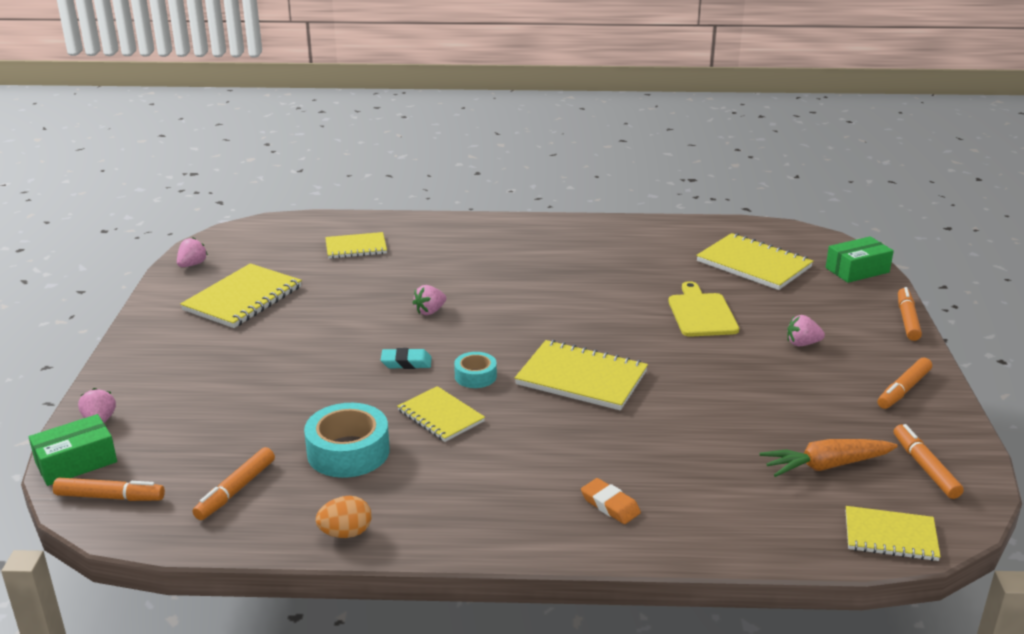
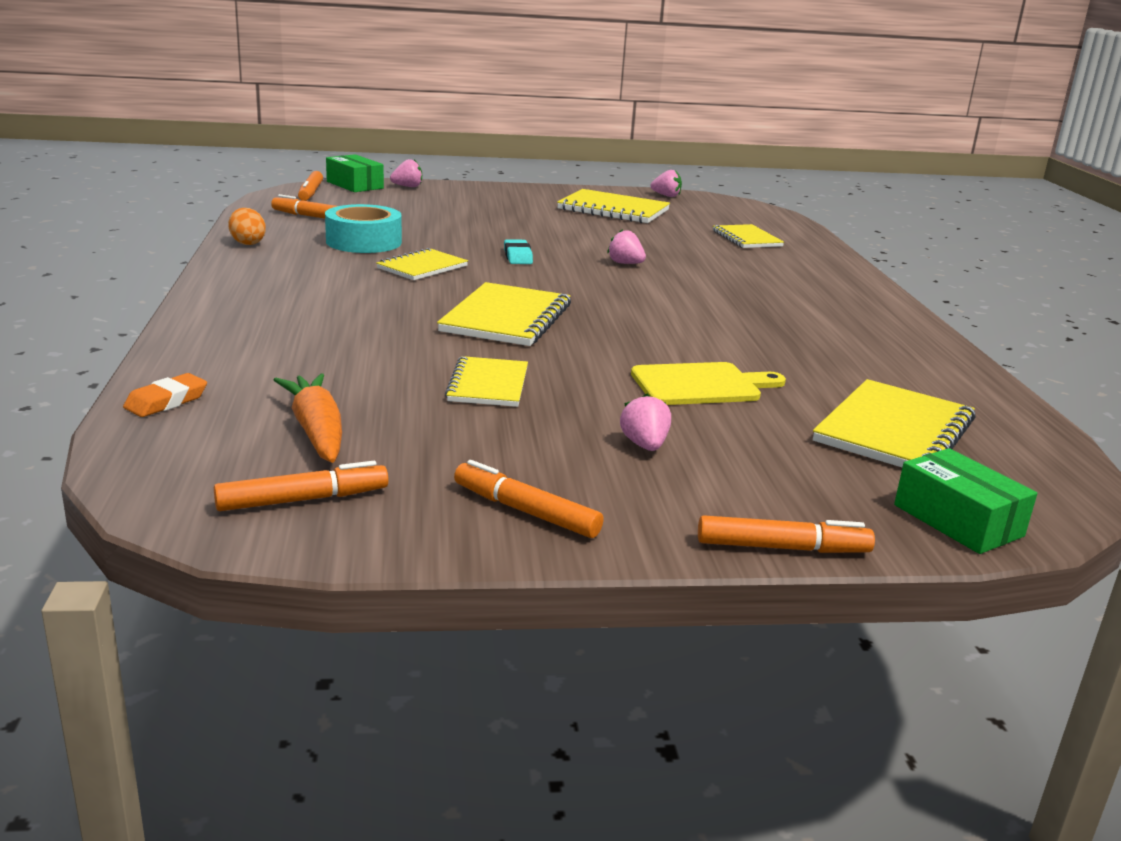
camera: 80 degrees right, 5 degrees down
(475, 376) = (499, 279): turquoise tape -> none
(610, 505) = (261, 322): orange eraser -> orange eraser (166, 401)
(890, 536) = (152, 455): yellow notebook -> yellow notebook (488, 385)

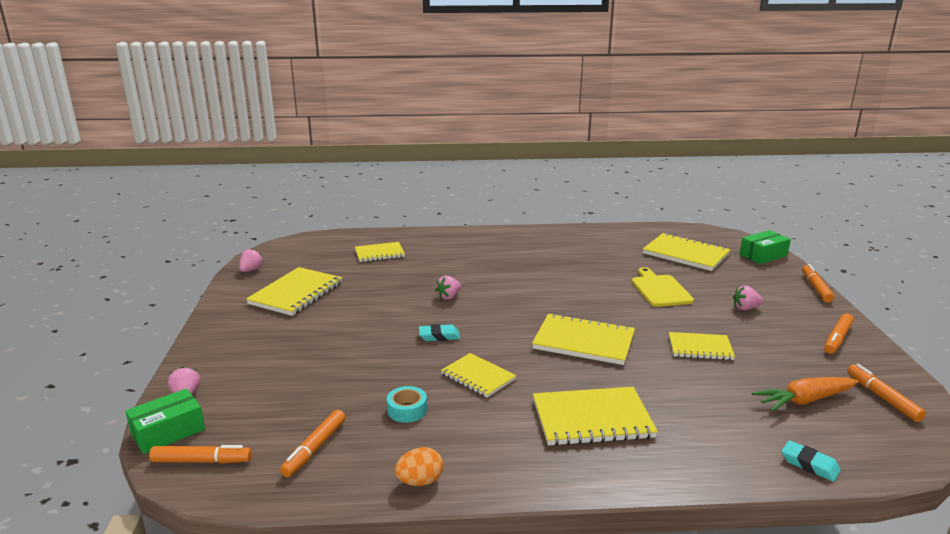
camera: 85 degrees left, 0 degrees up
(166, 401) = (809, 464): orange eraser -> turquoise eraser
(319, 306) = (592, 419): none -> yellow notebook
(363, 242) = (407, 410): turquoise tape -> turquoise tape, size x0.57

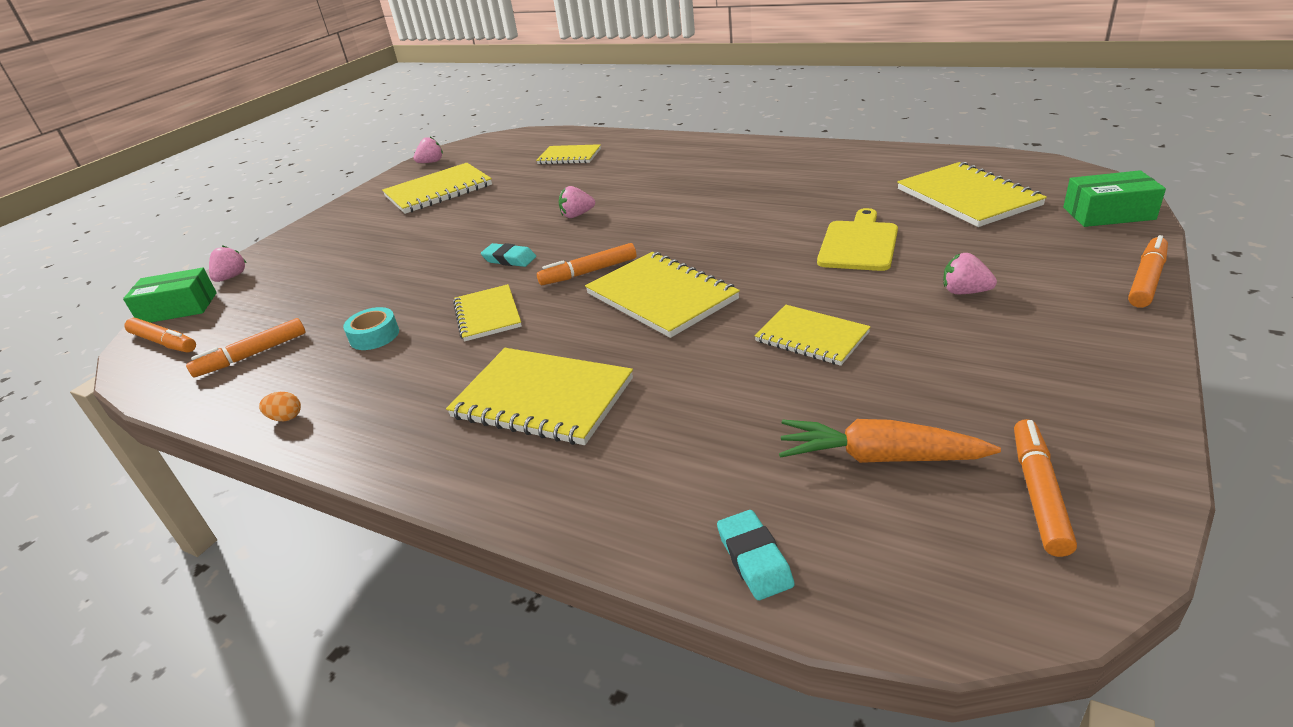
camera: 35 degrees right, 10 degrees up
(420, 481) = (286, 418): orange egg -> orange egg, size x0.65
(837, 339) = (1078, 371): orange marker -> orange marker (588, 272)

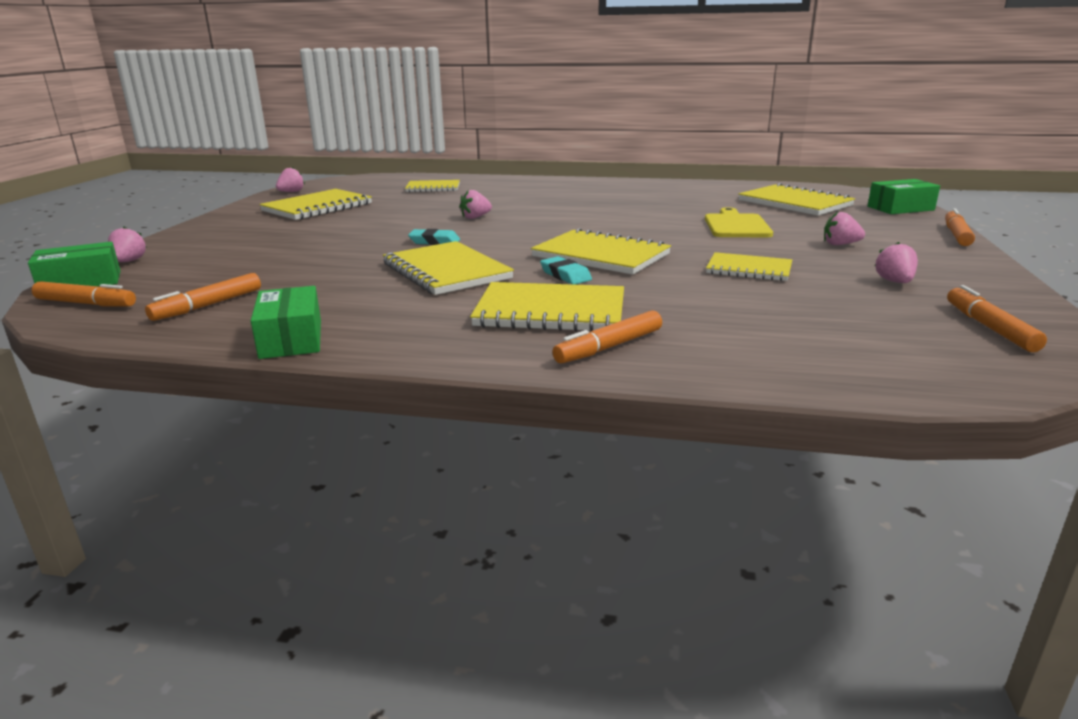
camera: 20 degrees left, 10 degrees down
(286, 418) = (291, 339): orange egg -> green box
(374, 336) = (339, 288): turquoise tape -> none
(487, 315) = (446, 271): yellow notebook -> yellow notebook, size x1.58
(588, 272) = (520, 246): orange marker -> orange marker (609, 347)
(754, 559) = (823, 375): turquoise eraser -> turquoise eraser (565, 275)
(879, 457) = (862, 320): orange carrot -> none
(980, 379) = (894, 282): none -> pink strawberry

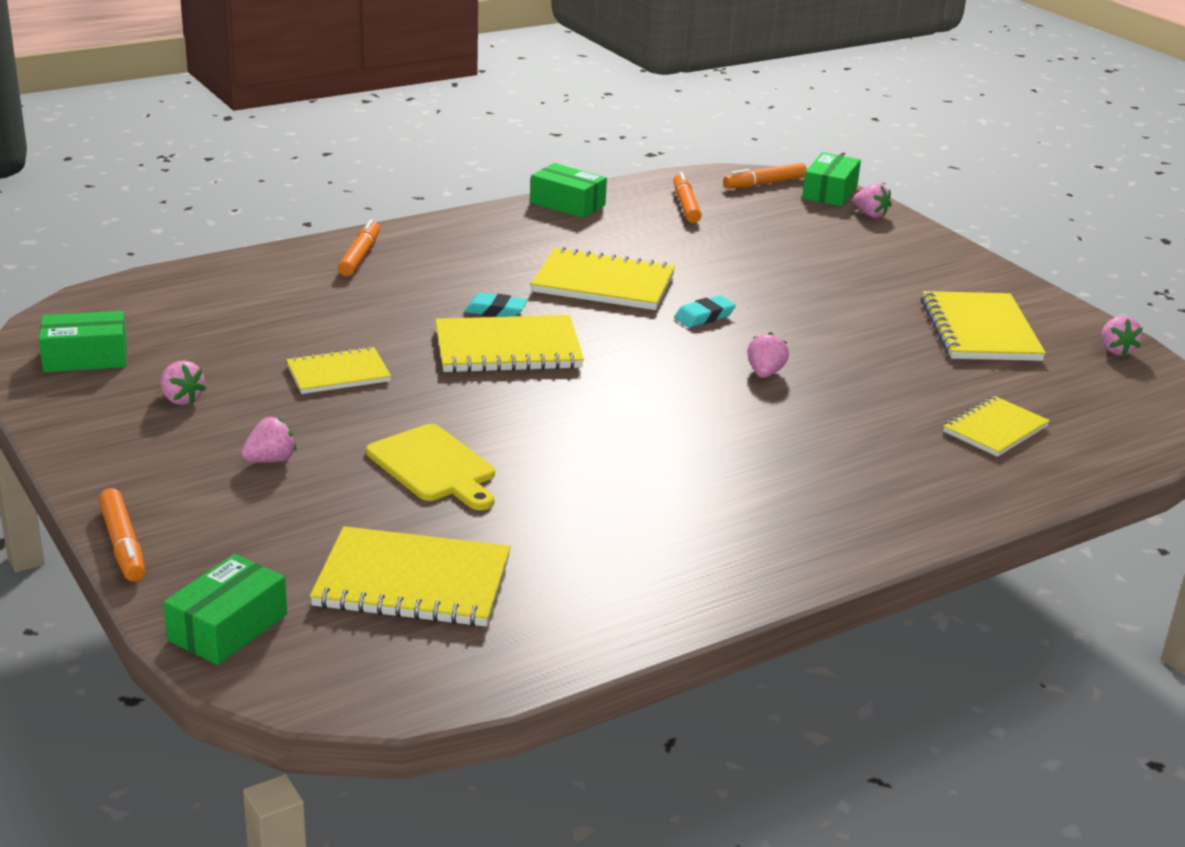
camera: 135 degrees right, 5 degrees up
(550, 311) = (443, 271): yellow notebook -> none
(989, 327) = (85, 357): orange marker -> green box

